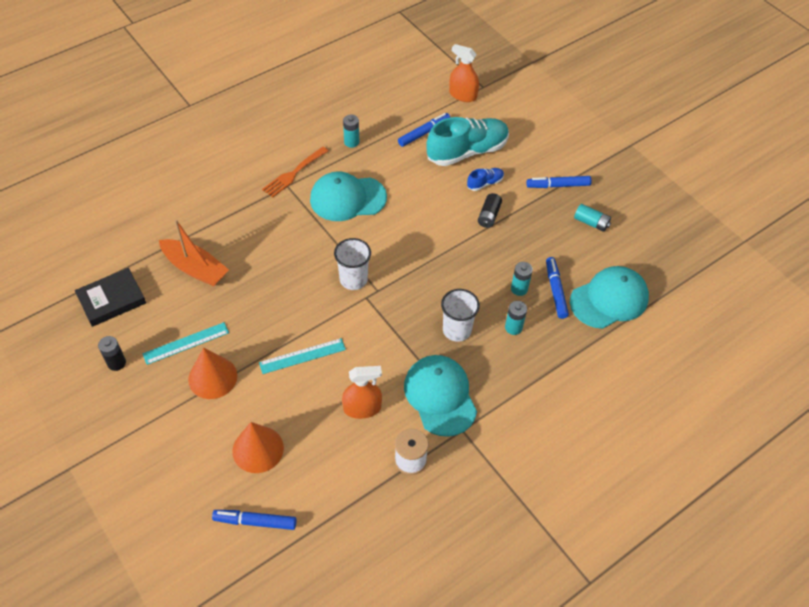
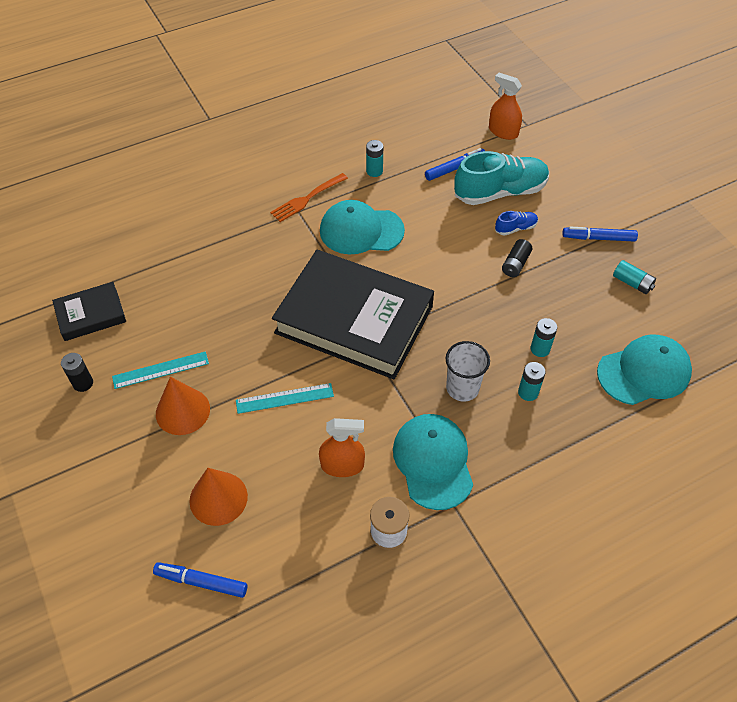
camera: 10 degrees right, 0 degrees up
(195, 268) = (185, 290): orange boat -> none
(353, 279) = (354, 319): white cup -> black book
(555, 291) = (582, 356): blue marker -> none

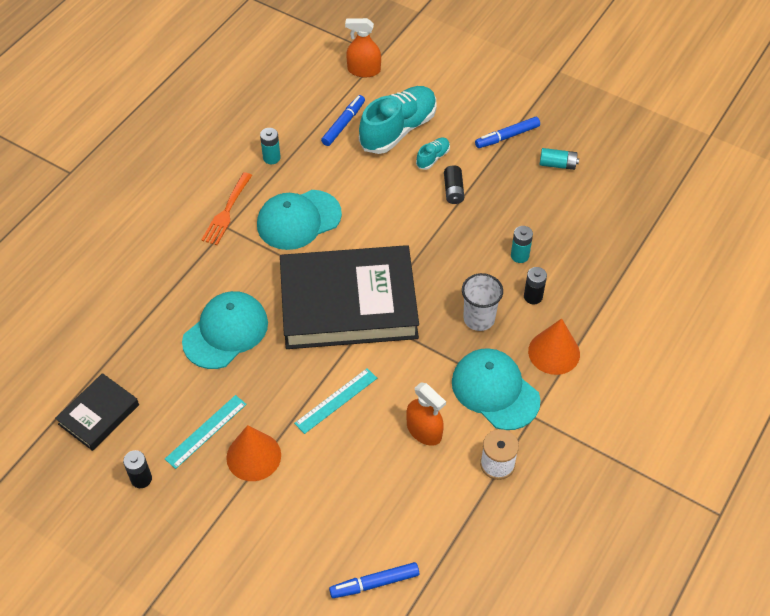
camera: 30 degrees left, 0 degrees up
(218, 498) = (339, 511): orange cone -> orange cone (554, 352)
(342, 465) = (424, 431): orange spray bottle -> orange spray bottle turned 75 degrees clockwise
(515, 228) = (433, 158): blue shoe -> turquoise shoe
(528, 392) = (533, 296): turquoise battery -> black battery
(644, 372) = (611, 236): turquoise cap -> turquoise cap (225, 332)

